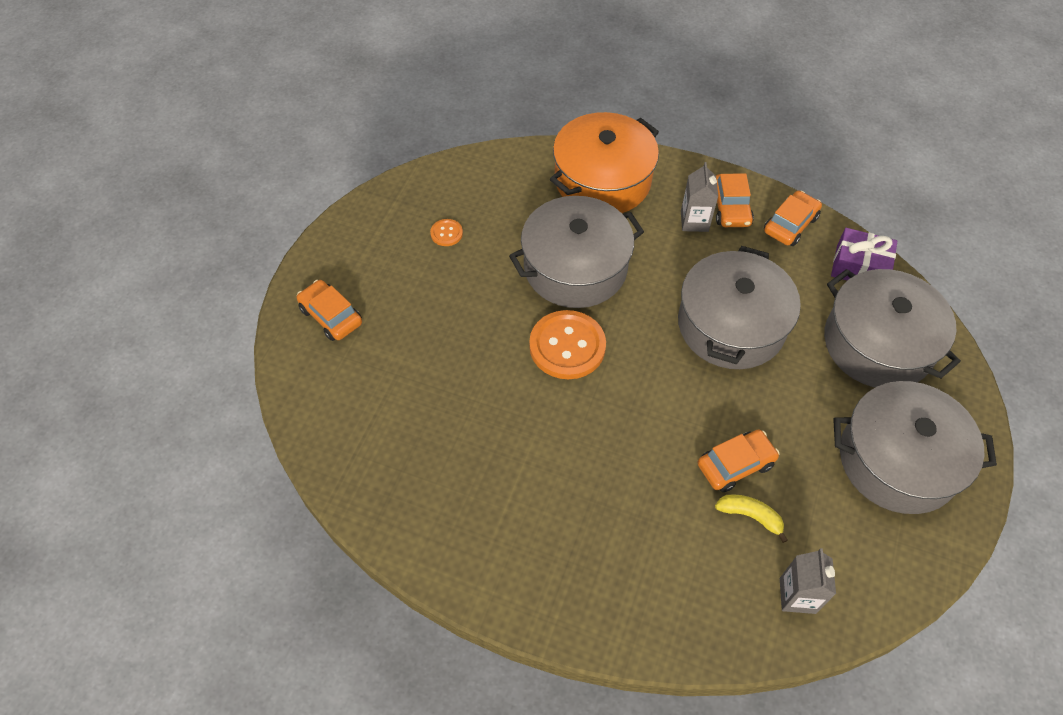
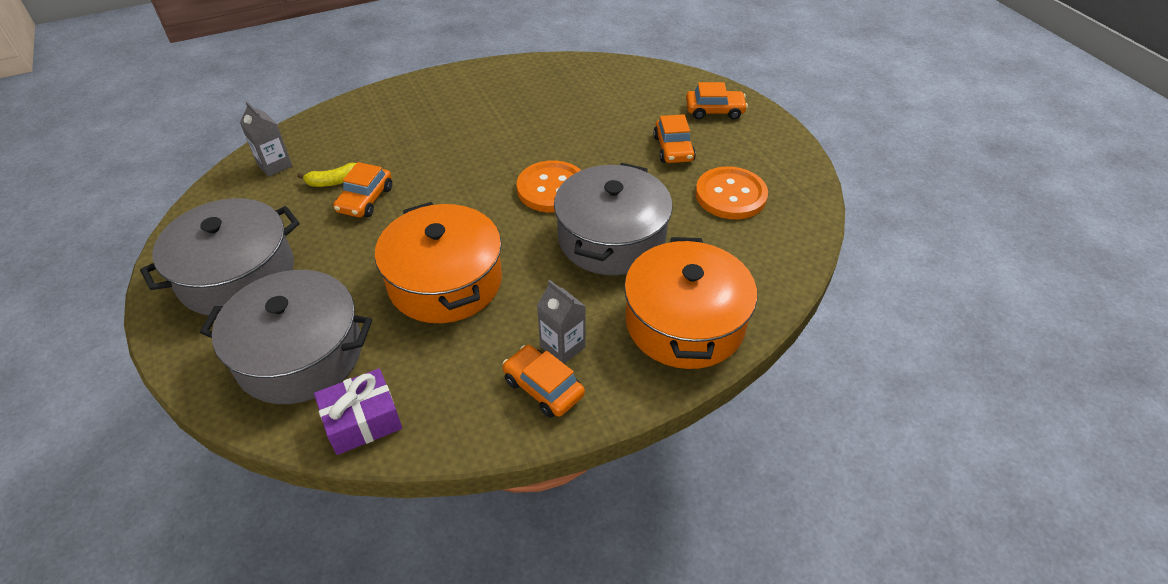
camera: 135 degrees right, 10 degrees down
(446, 233) = (730, 195): orange button -> orange button, size x2.18
(731, 325) = (445, 281): grey pot -> orange pot
(790, 224) = (468, 416): orange car -> orange car (673, 149)

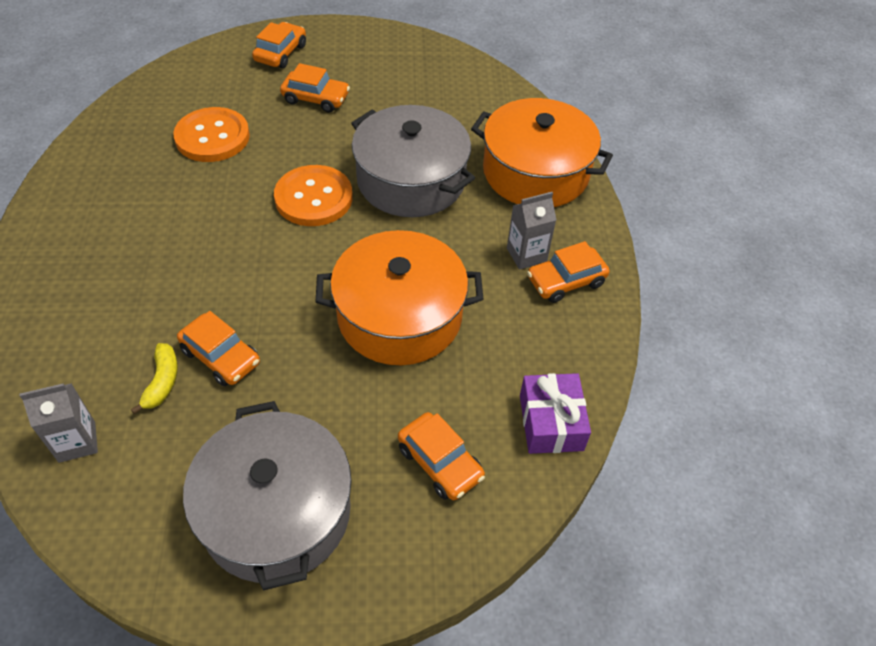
camera: 70 degrees left, 5 degrees up
(300, 354) = (440, 462): grey pot -> orange car
(730, 195) = (403, 89): orange button -> orange button (212, 137)

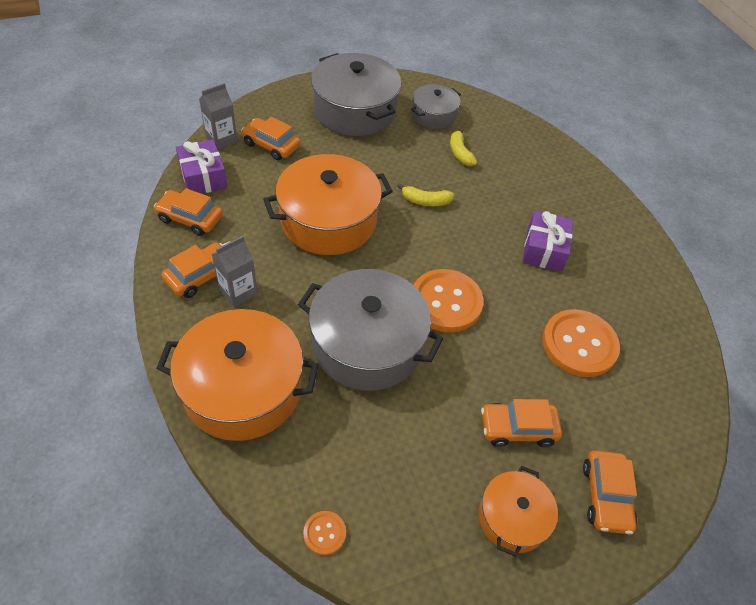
camera: 160 degrees right, 0 degrees up
(77, 442) = (481, 119): grey carton -> grey carton (221, 139)
(149, 469) = (434, 115): none -> grey pot
(166, 224) = (544, 250): none -> purple gift
(221, 356) = (435, 172): orange car -> orange car (190, 218)
(263, 315) = (425, 201): none -> yellow banana
(356, 58) = (512, 518): none -> orange pot
(492, 80) = (324, 533): none -> orange button

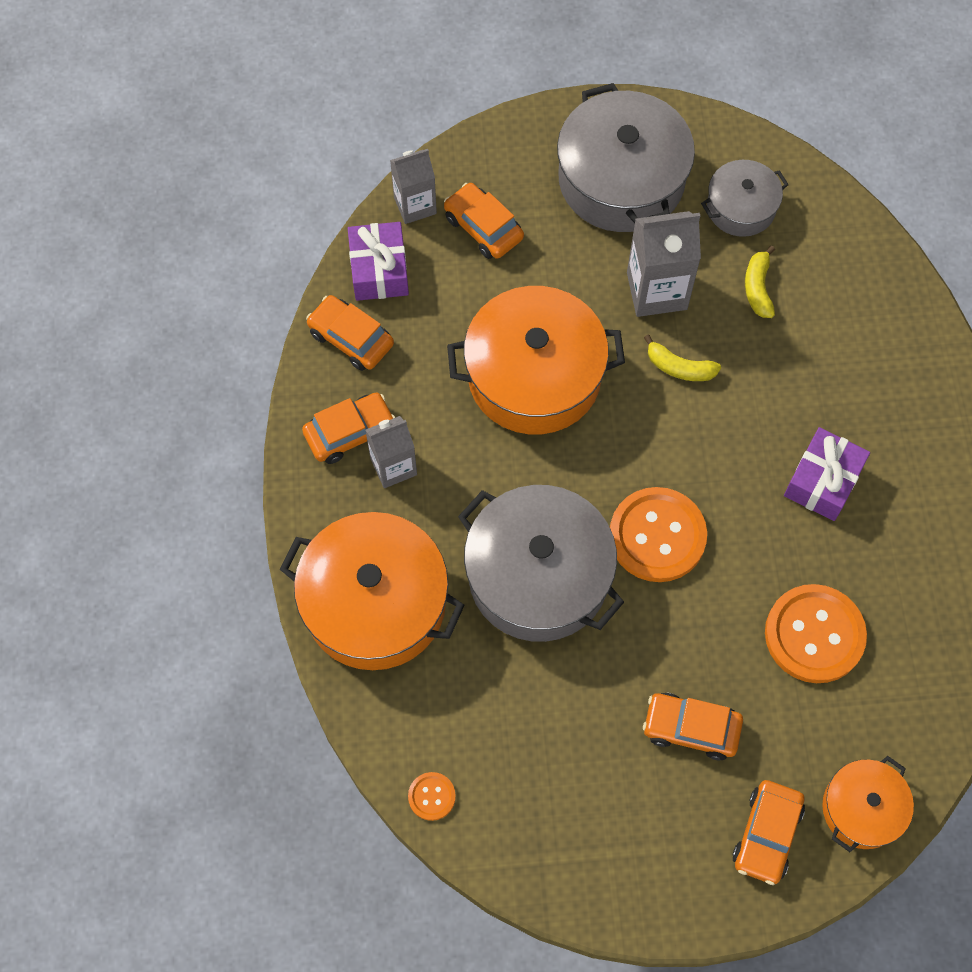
camera: 20 degrees right, 15 degrees up
(396, 163) = (656, 291): none -> grey carton
(512, 518) = (646, 831): orange pot -> orange pot (862, 808)

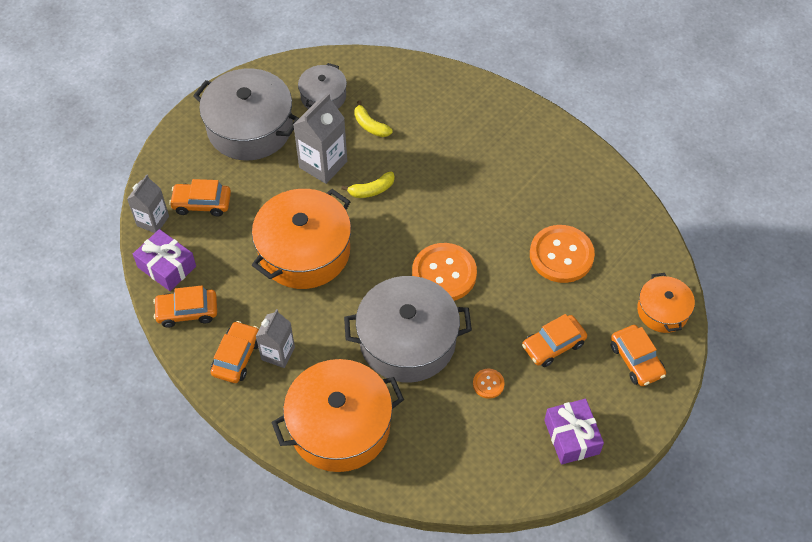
camera: 45 degrees left, 10 degrees down
(431, 796) = (468, 490): orange button -> orange button (488, 384)
(822, 481) = (492, 186): purple gift -> purple gift (571, 437)

